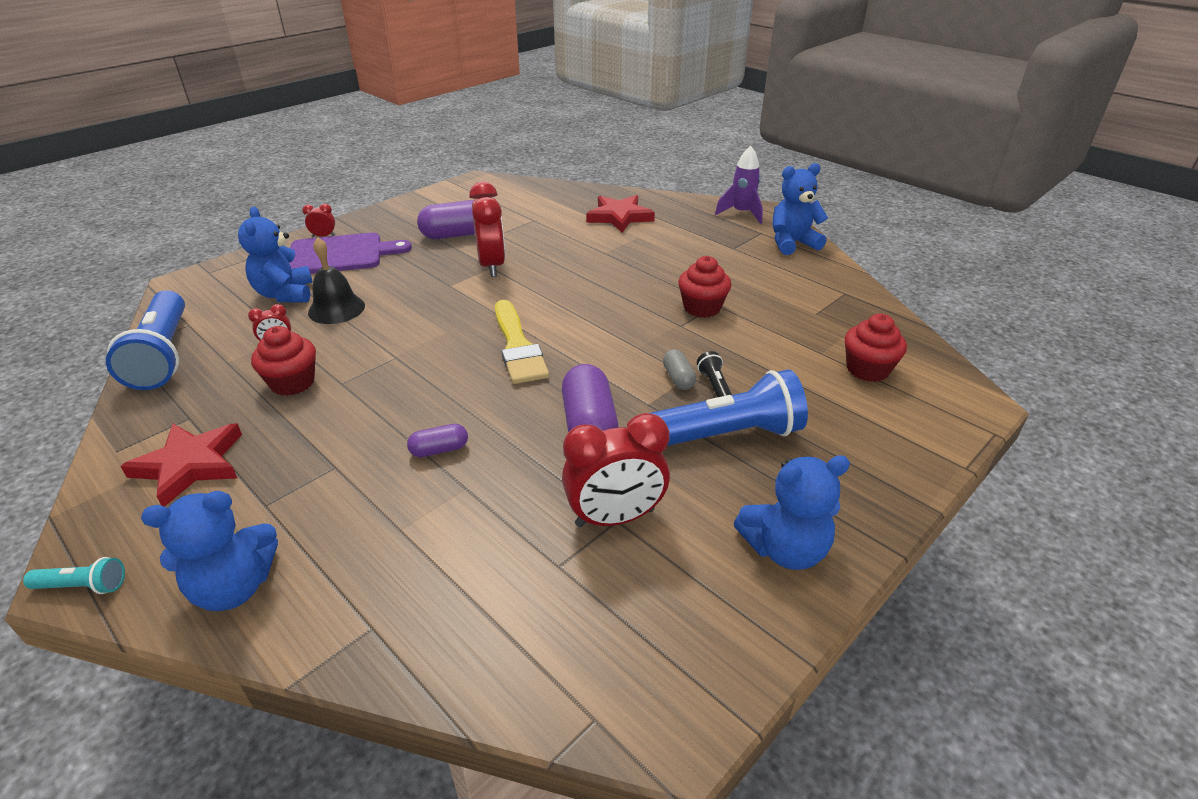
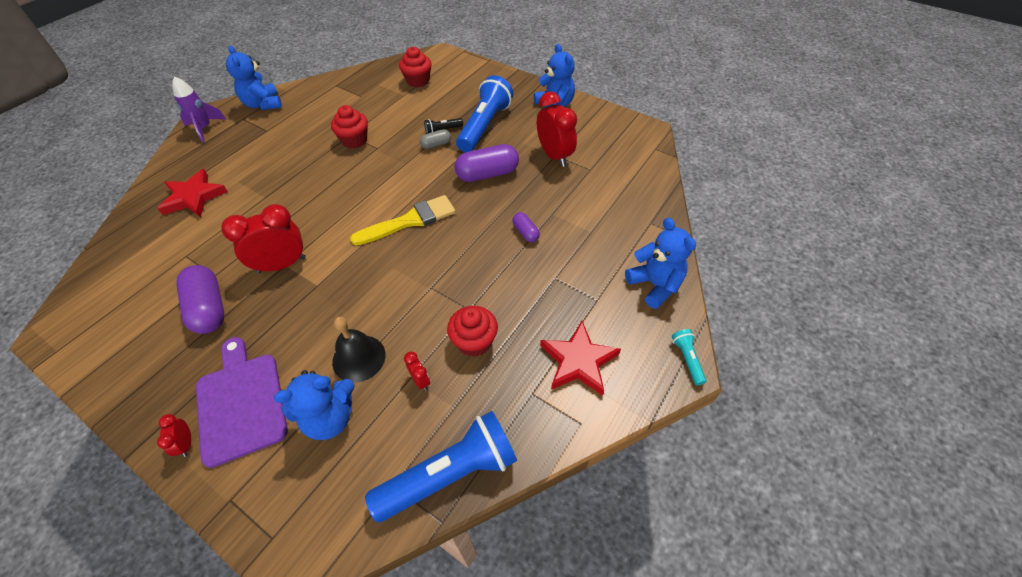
camera: 100 degrees left, 15 degrees up
(722, 436) = (484, 126): blue flashlight -> blue flashlight turned 45 degrees clockwise

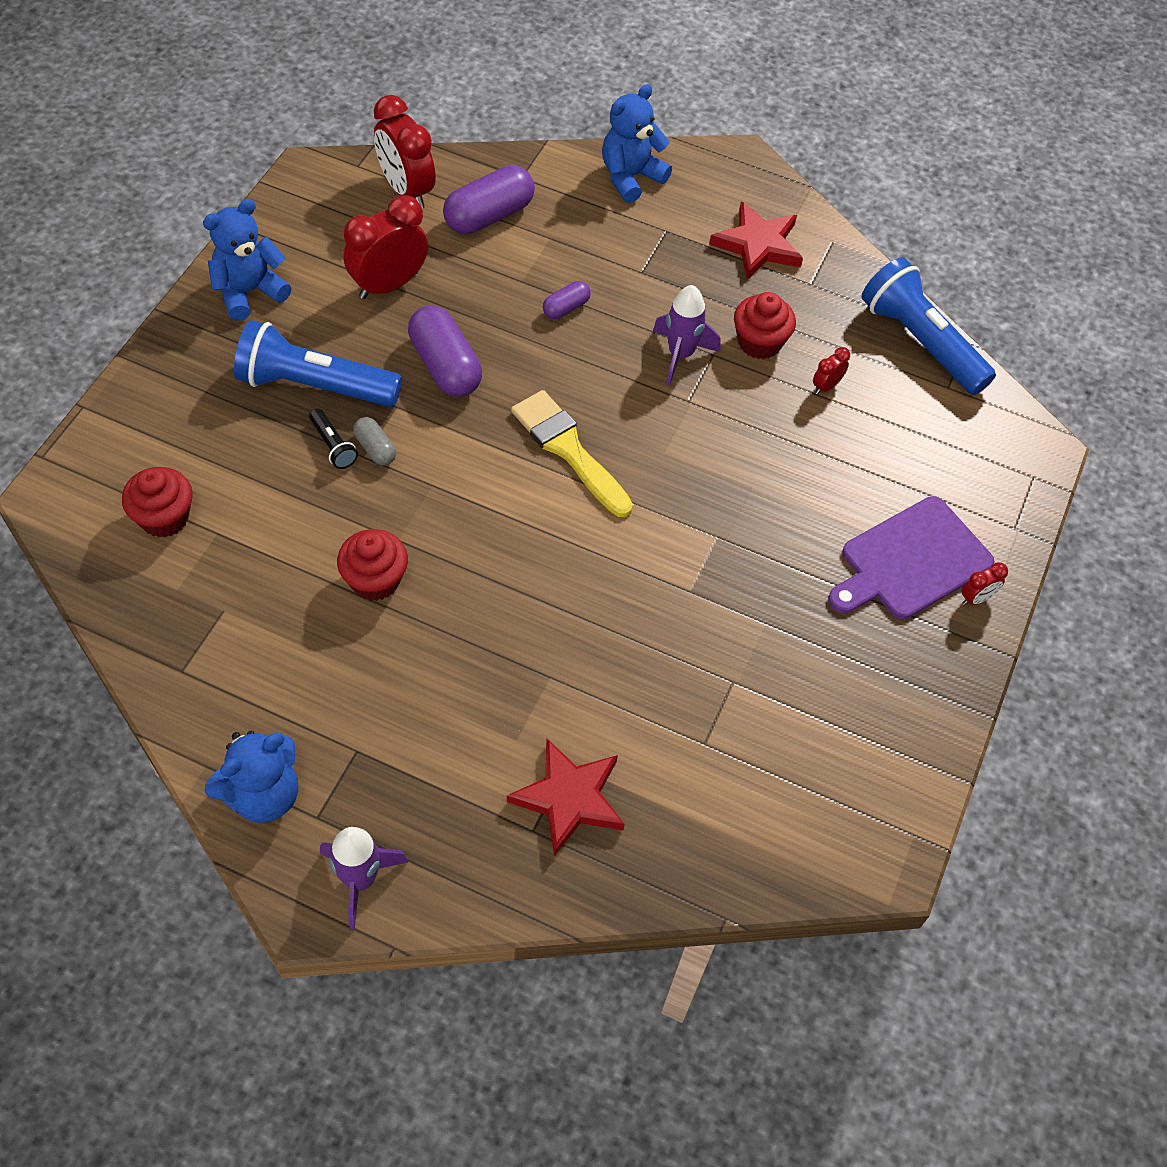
camera: 105 degrees left, 5 degrees up
(209, 308) = (791, 661): purple capsule -> purple capsule (489, 215)
(282, 265) = (691, 595): red clock -> red clock (406, 190)
(330, 418) = (898, 463): blue teddy bear -> none
(359, 358) = (815, 455): black bell -> none
(472, 289) = (680, 354): none -> purple rocket
(687, 359) = (729, 155): turquoise flashlight -> none

